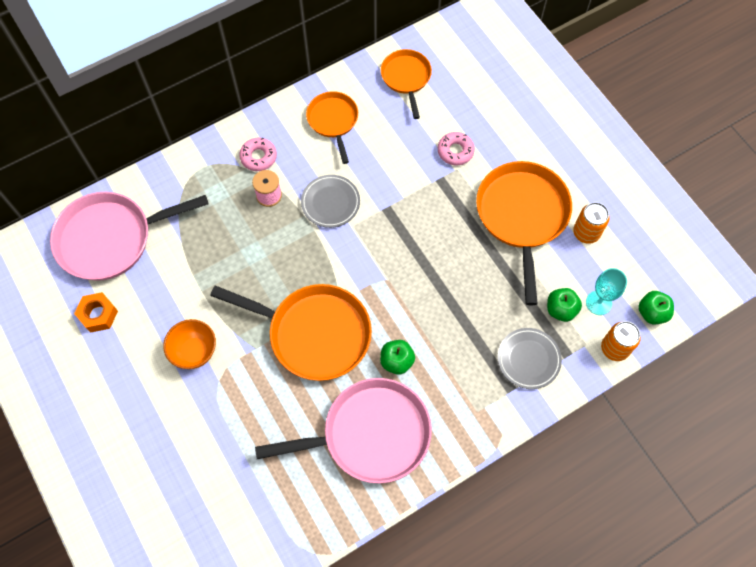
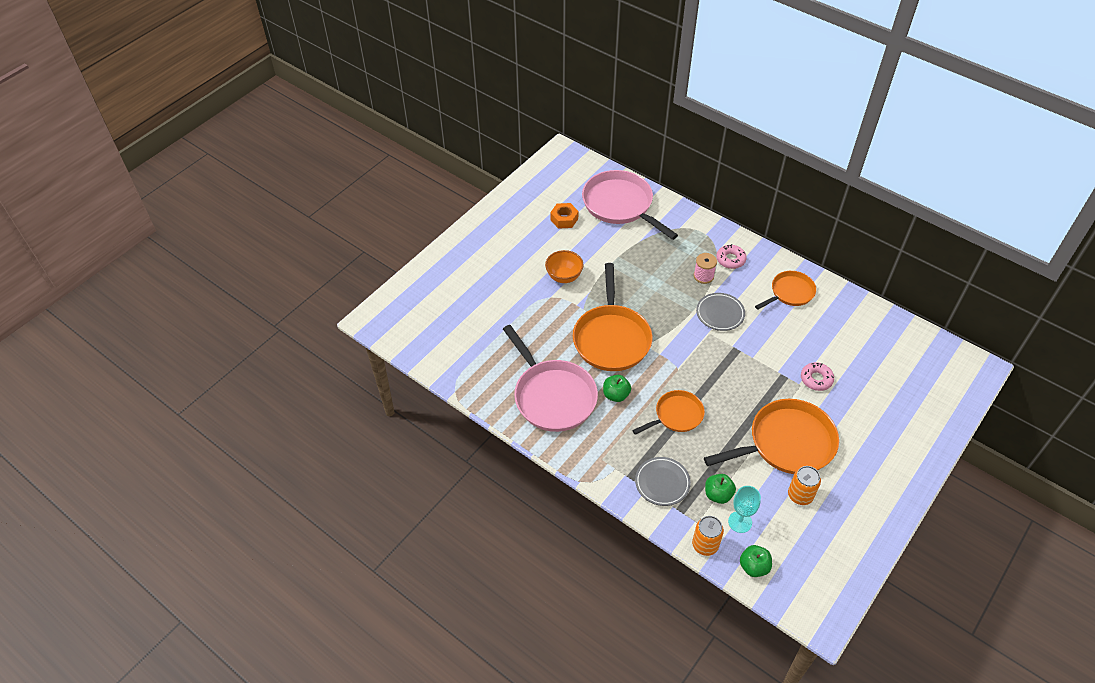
camera: 70 degrees right, 15 degrees down
(406, 78) = (861, 326): orange pan -> orange pan (676, 415)

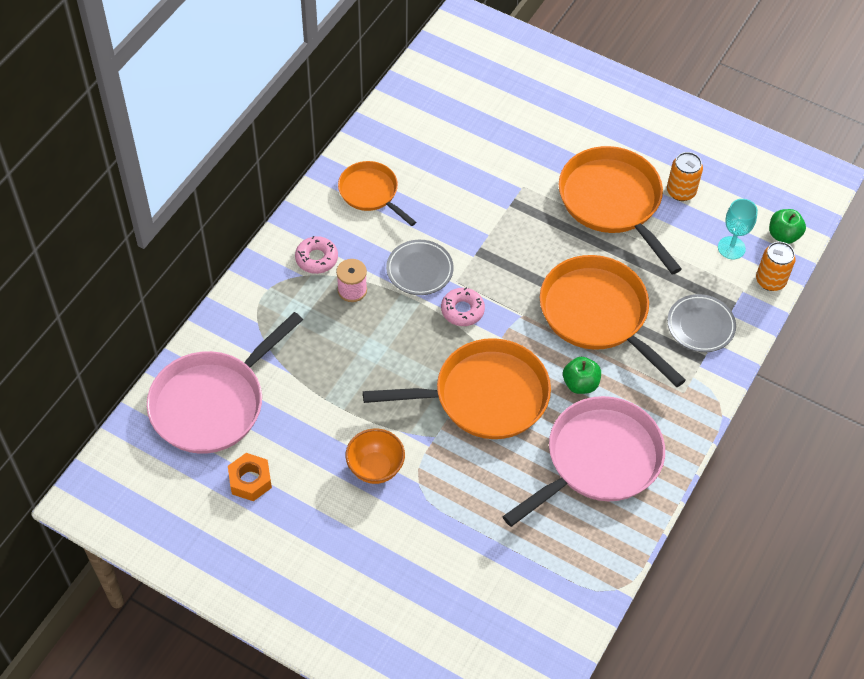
camera: 100 degrees left, 5 degrees up
(676, 415) = (598, 314): orange pan -> orange pan, size x1.74
(718, 495) = (701, 269): green apple -> none
(816, 379) = (511, 170): pink donut -> pink donut (462, 310)

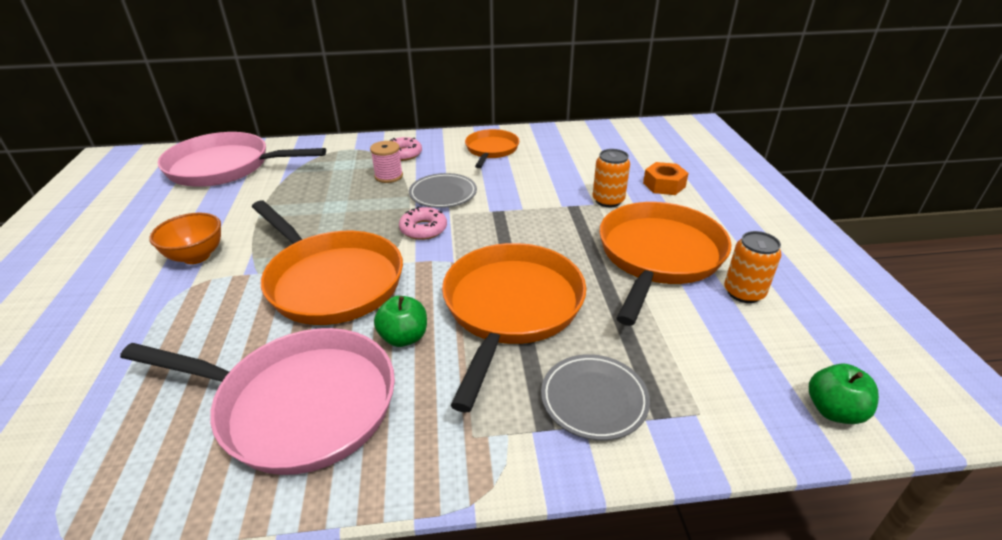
camera: 55 degrees right, 20 degrees down
(250, 480) = (151, 206): orange nut -> orange nut (664, 185)
(731, 248) = (739, 369): turquoise goblet -> none
(770, 280) = (751, 435): orange can -> orange can (608, 200)

